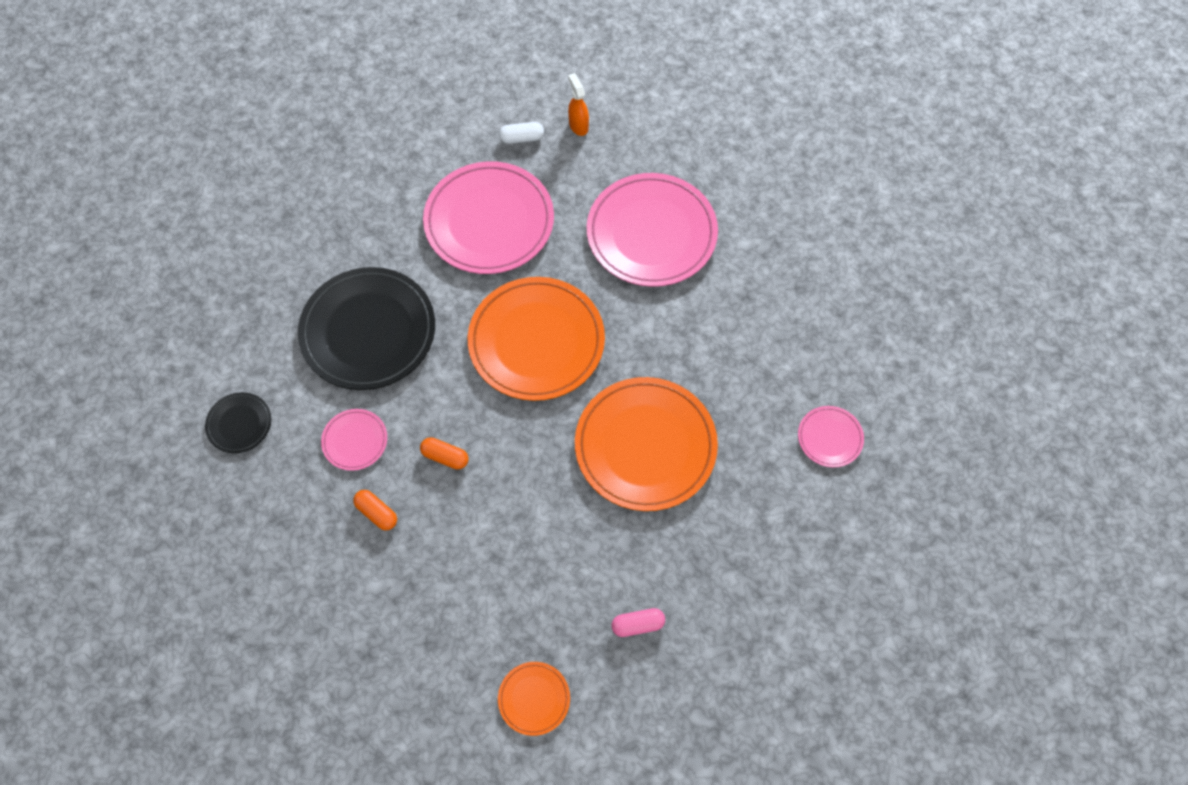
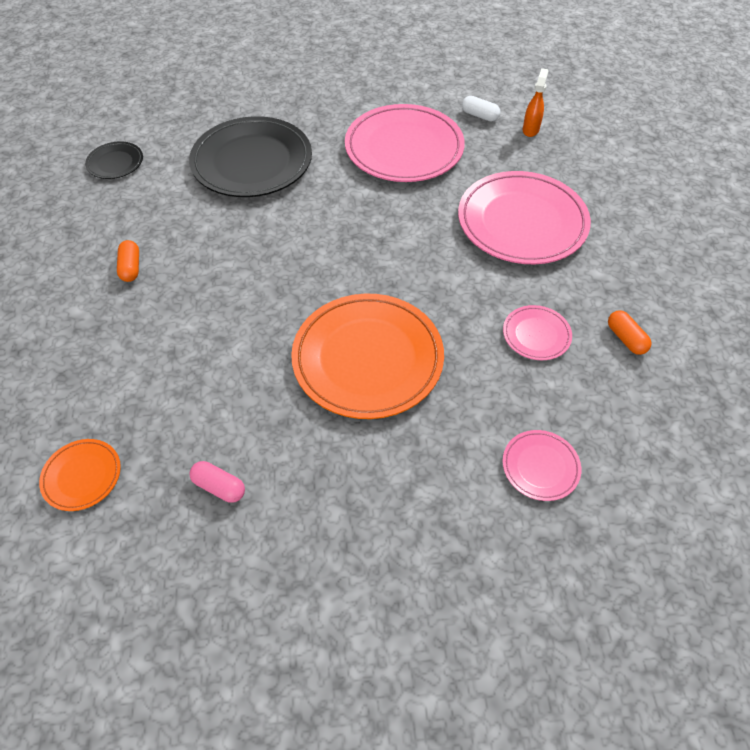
camera: 40 degrees right, 10 degrees down
(355, 441) = (169, 216): pink plate -> pink plate (536, 335)
(445, 457) = (214, 265): orange capsule -> orange capsule (625, 339)
(536, 341) = (359, 236): orange plate -> none

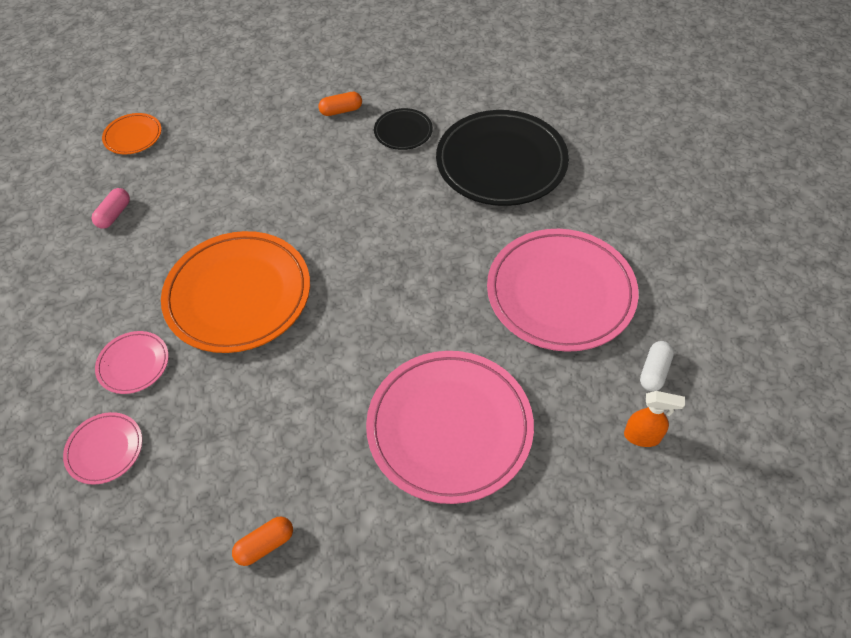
camera: 85 degrees right, 0 degrees up
(115, 163) = (476, 67): black plate -> black plate (403, 131)
(536, 335) = (269, 445): pink plate -> pink plate (133, 364)

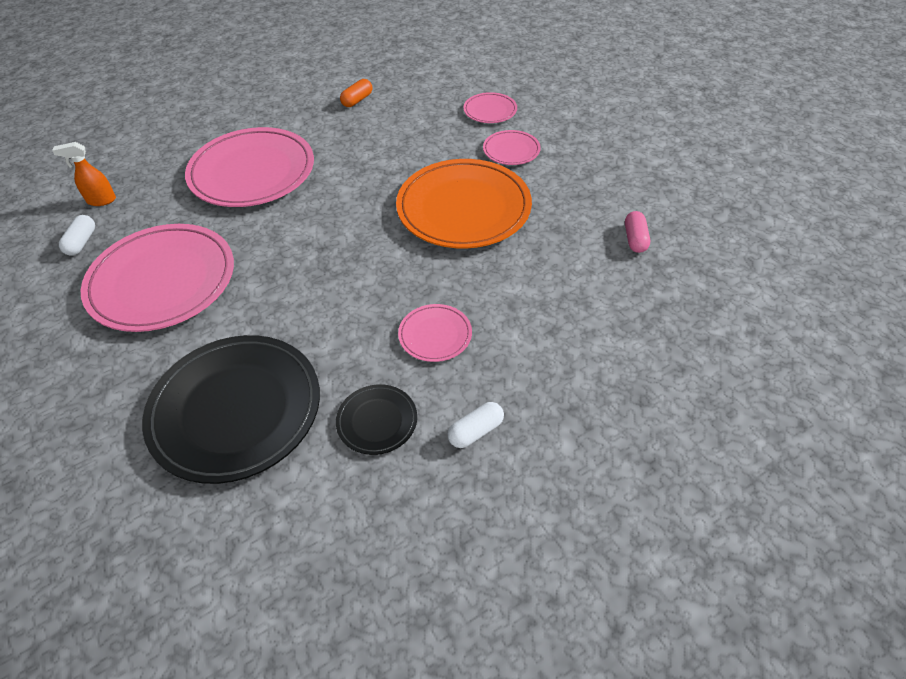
camera: 160 degrees right, 5 degrees down
(133, 136) = (704, 321): orange plate -> none
(334, 178) = (435, 335): none -> pink plate
(341, 110) = (476, 431): orange capsule -> white capsule

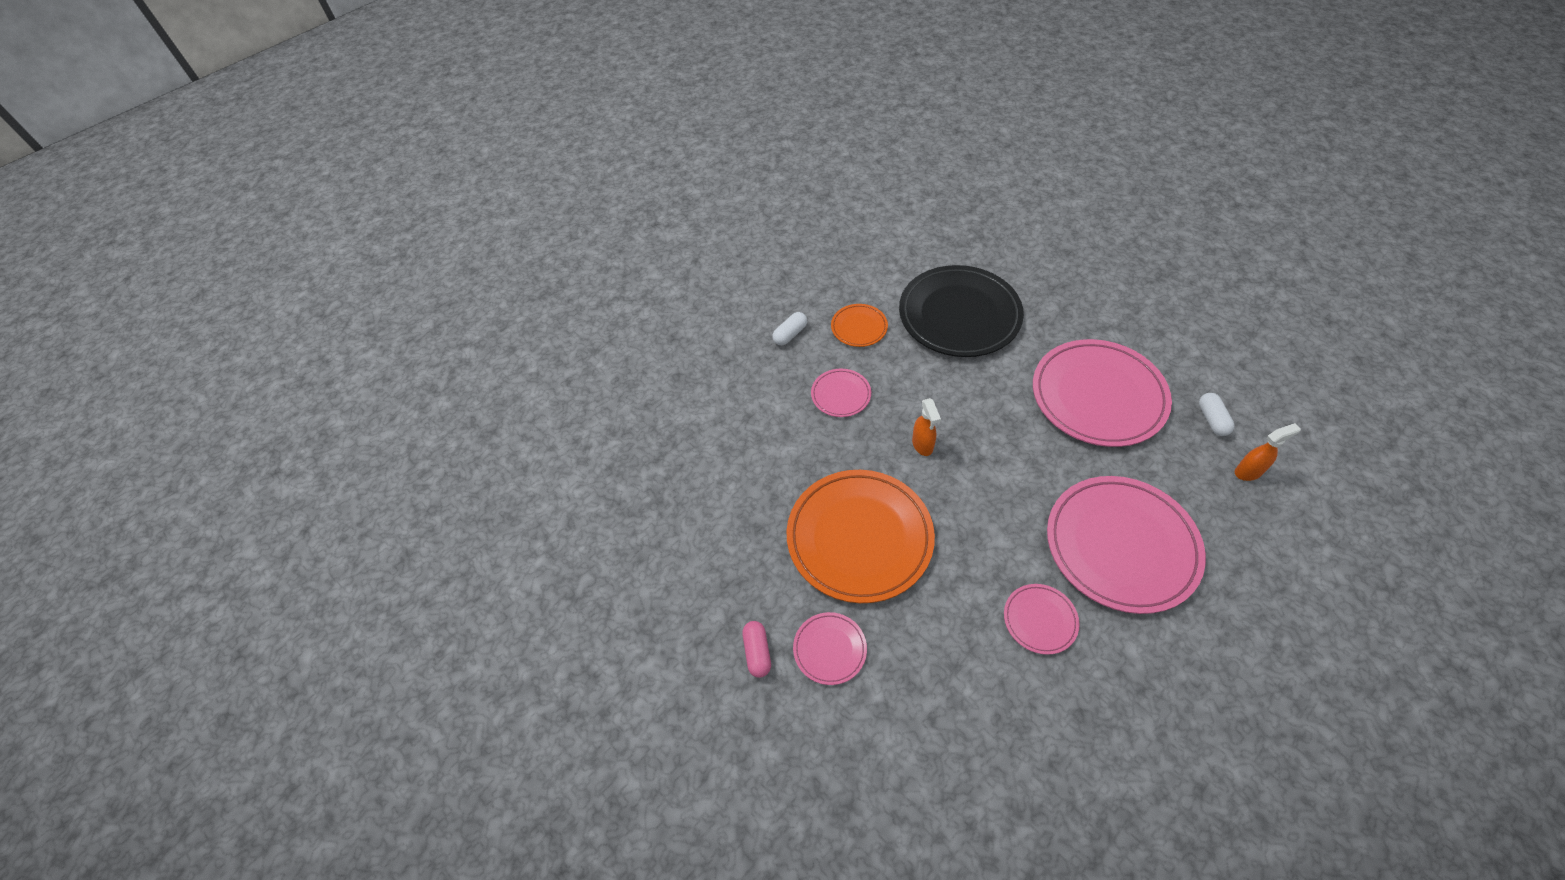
camera: 170 degrees right, 5 degrees up
(357, 100) = (1080, 724): orange capsule -> none
(369, 268) = (922, 445): none -> orange spray bottle
(377, 421) = (859, 327): black plate -> orange plate
(490, 111) = (879, 736): pink plate -> pink plate (1040, 620)
(635, 239) = (678, 530): pink capsule -> pink capsule (757, 652)

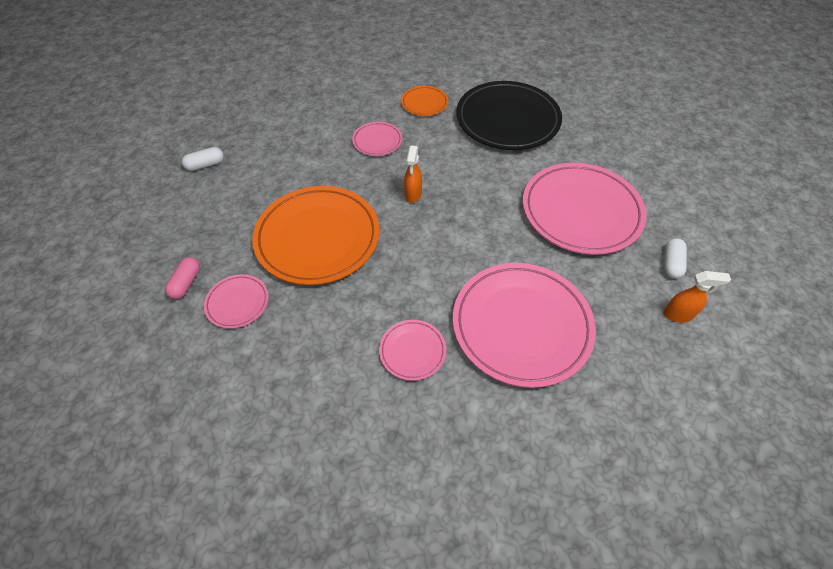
camera: 20 degrees right, 0 degrees up
(790, 334) = (371, 91): white capsule -> white capsule (205, 165)

